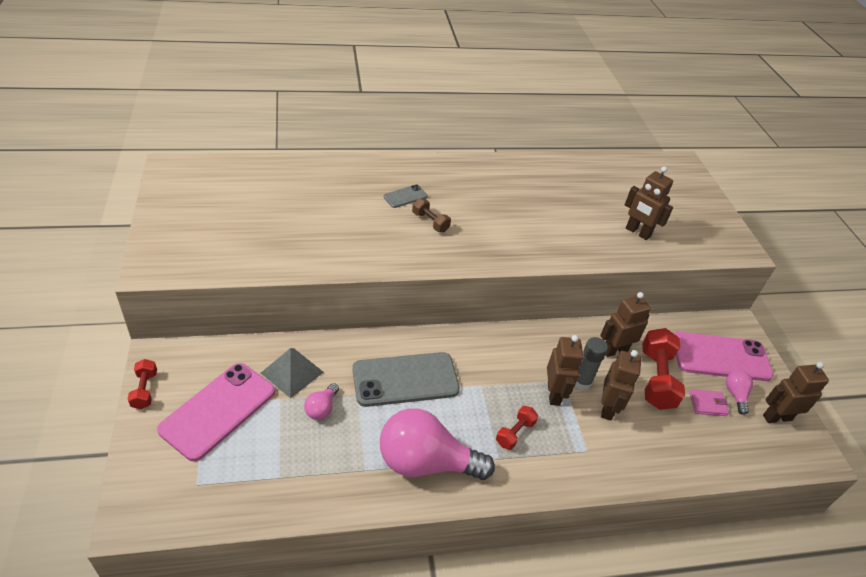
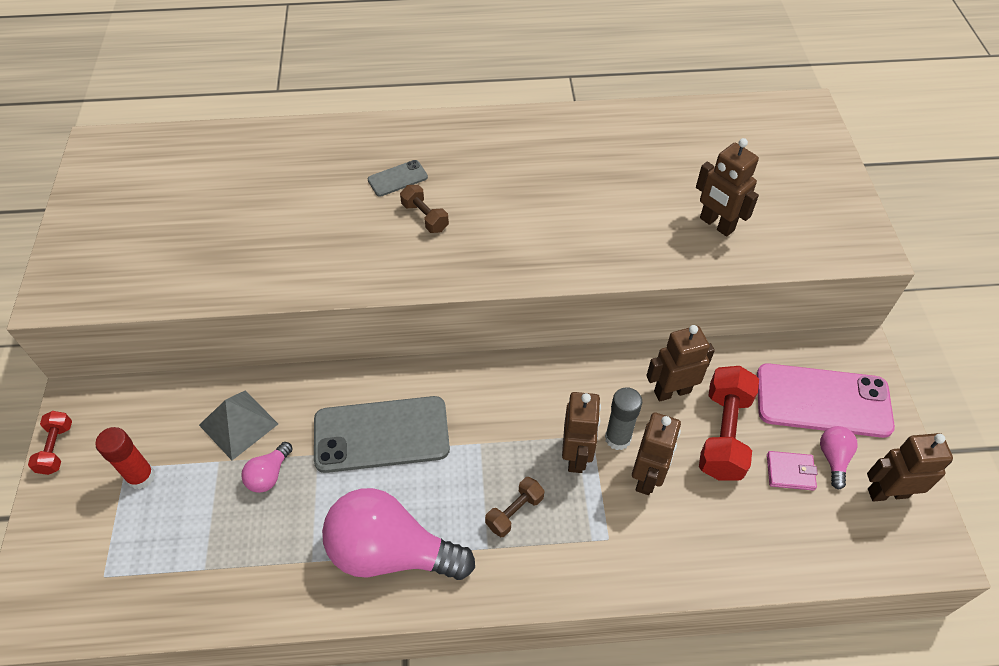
camera: 10 degrees right, 10 degrees up
(218, 410) = (141, 477): pink phone -> red glue stick
(515, 433) = (514, 512): red dumbbell -> brown dumbbell

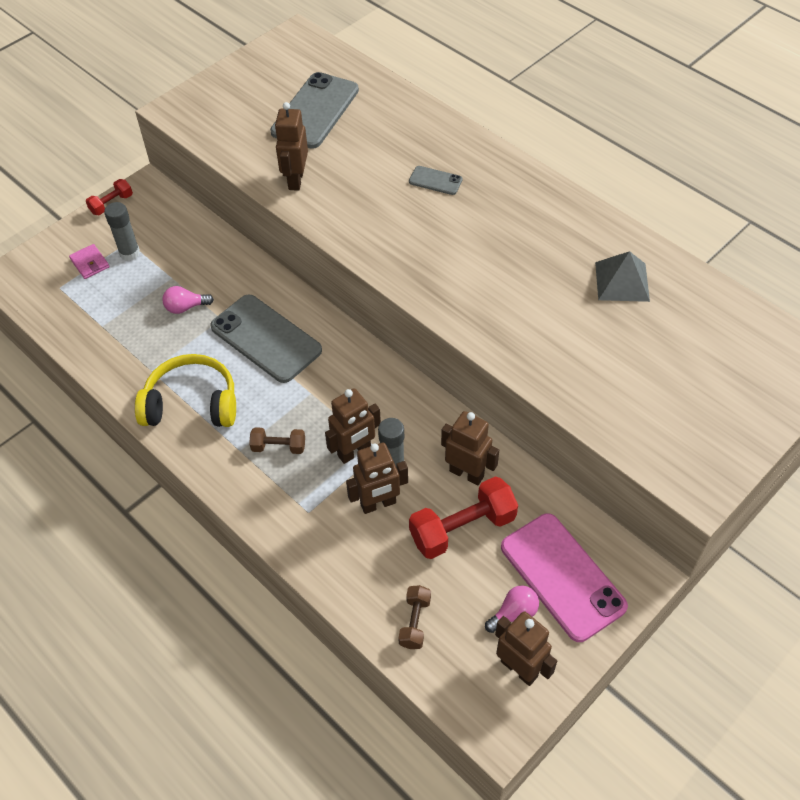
camera: 50 degrees right, 0 degrees up
(141, 477) = (129, 253): red glue stick -> grey glue stick
(210, 197) = (315, 111): none -> grey phone
(238, 424) = (204, 267): grey pyramid -> grey pyramid (622, 281)
(391, 552) = (192, 403): pink light bulb -> yellow headphones
(425, 217) = (418, 218): brown dumbbell -> brown dumbbell (415, 622)
(716, 224) = (606, 378): brown robot -> brown robot (295, 180)
(790, 472) = (472, 591): pink wallet -> pink wallet (90, 263)

